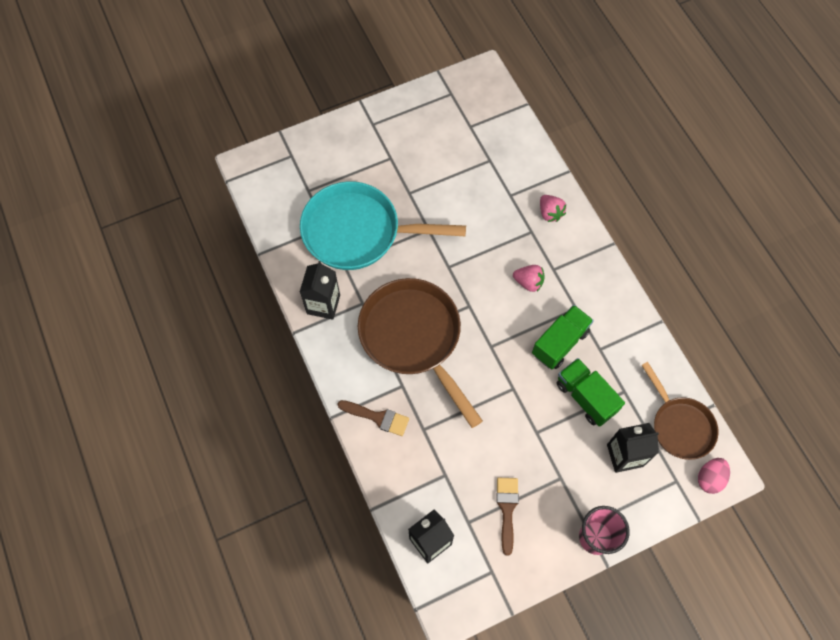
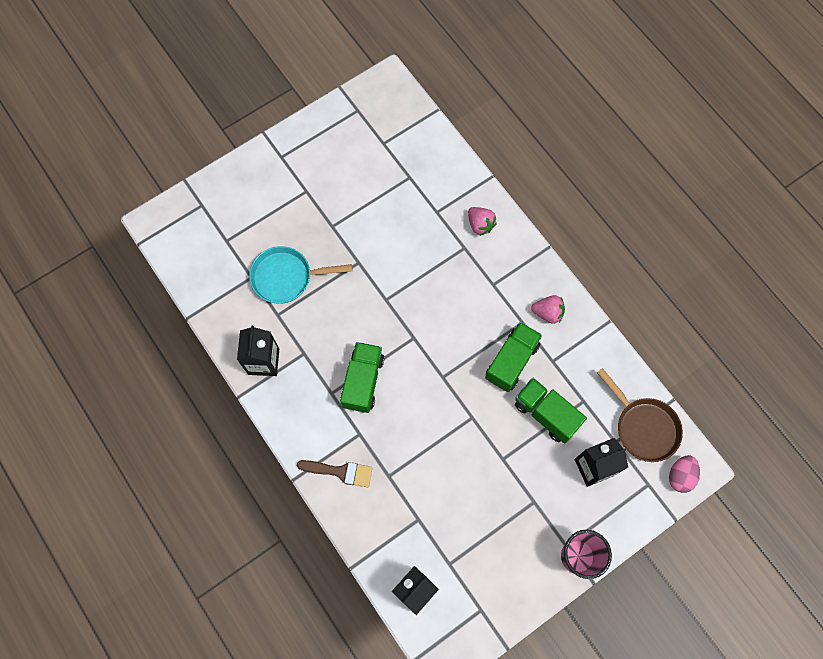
camera: 10 degrees left, 5 degrees up
(358, 232) = (286, 277): turquoise pan -> turquoise pan, size x0.60
(414, 338) = (363, 381): brown pan -> green truck
(507, 509) = (486, 544): brown brush -> none
(528, 282) = (470, 303): pink strawberry -> pink strawberry (548, 313)

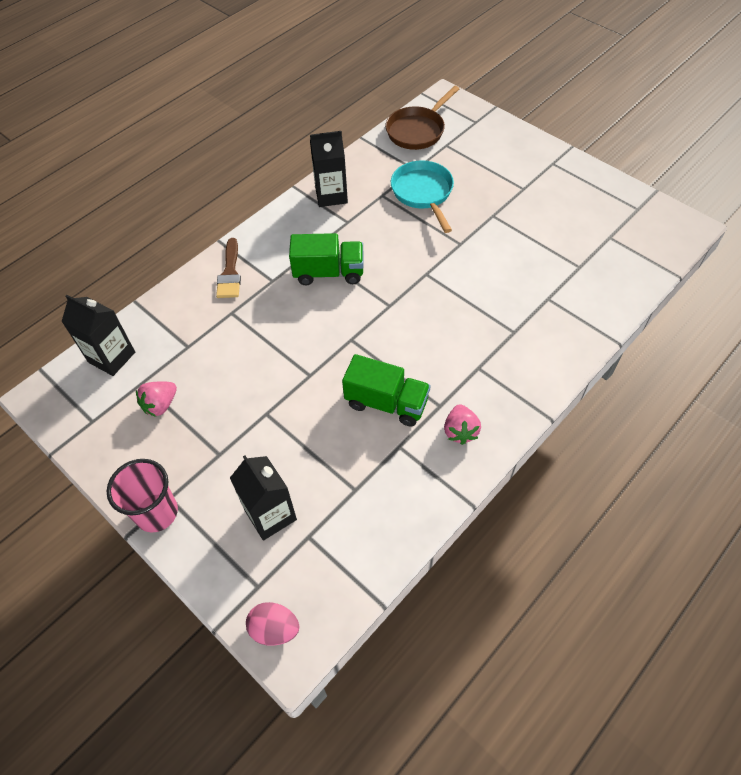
camera: 80 degrees right, 15 degrees down
(480, 225) = (549, 342): pink strawberry -> pink strawberry (160, 405)
(546, 414) = (329, 450): green truck -> none
(643, 427) = (334, 569): brown pan -> brown pan (417, 130)

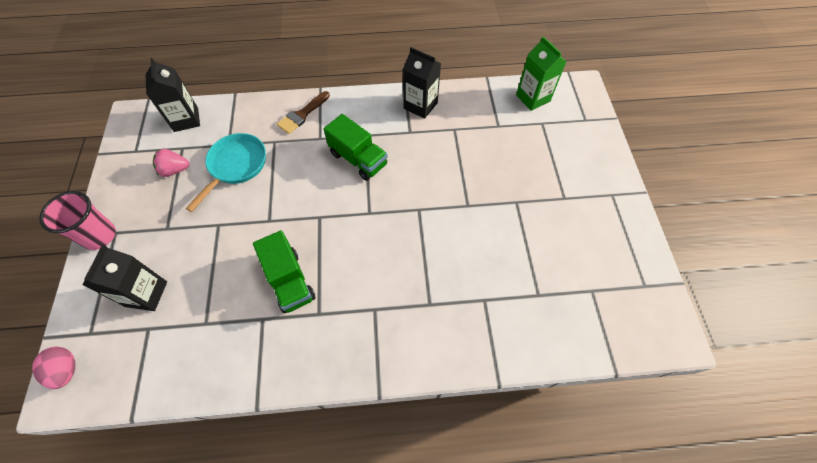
camera: 40 degrees right, 5 degrees up
(417, 130) = (533, 98): brown pan -> green carton
(423, 193) = (484, 148): turquoise pan -> turquoise pan (236, 166)
(460, 431) = (310, 345): pink strawberry -> none

